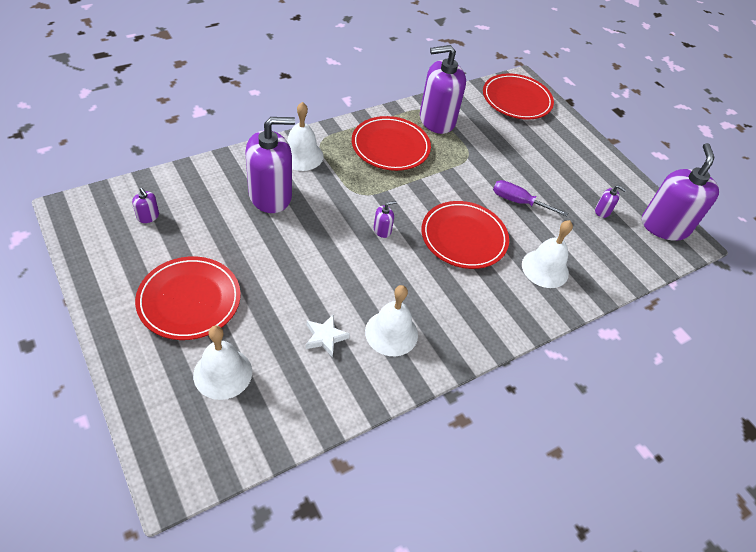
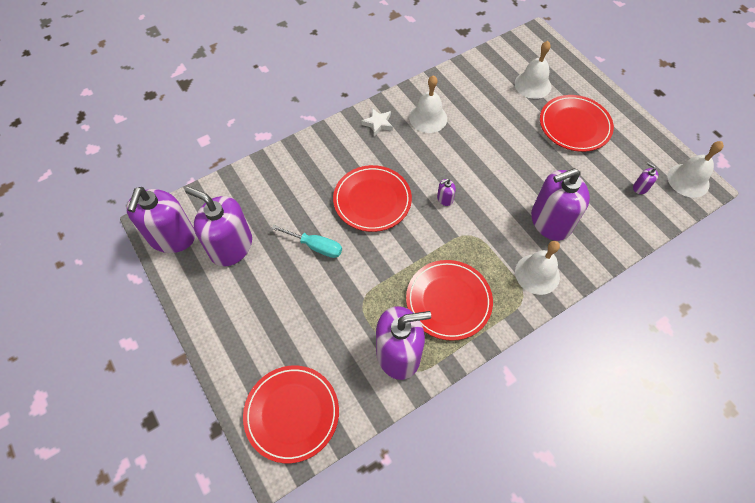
camera: 175 degrees left, 10 degrees up
(325, 337) = (473, 111): white star -> white star (378, 123)
(518, 202) = (315, 246): purple screwdriver -> turquoise screwdriver
(545, 268) = (303, 179): white bell -> white bell (688, 180)
(602, 211) = (231, 246): purple soap dispenser -> purple soap dispenser, size x2.48

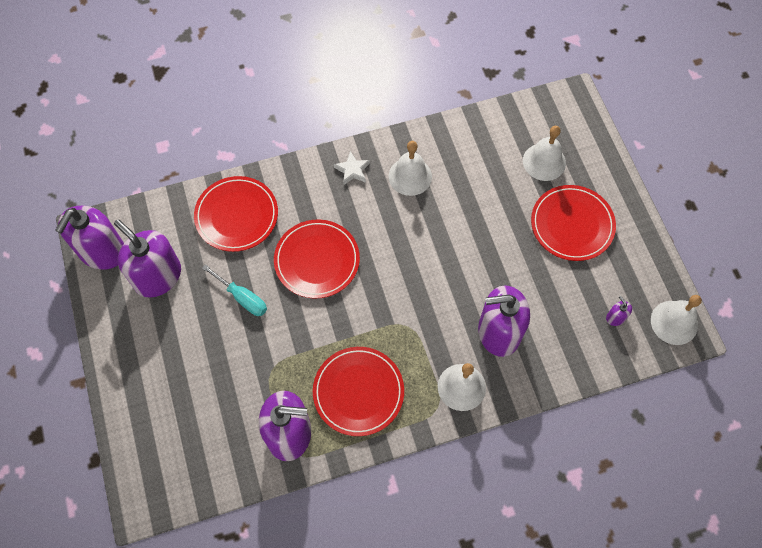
camera: 15 degrees right, 5 degrees up
(292, 414) = (169, 465): red plate -> red plate (237, 216)
(444, 199) = (394, 277): purple soap dispenser -> none

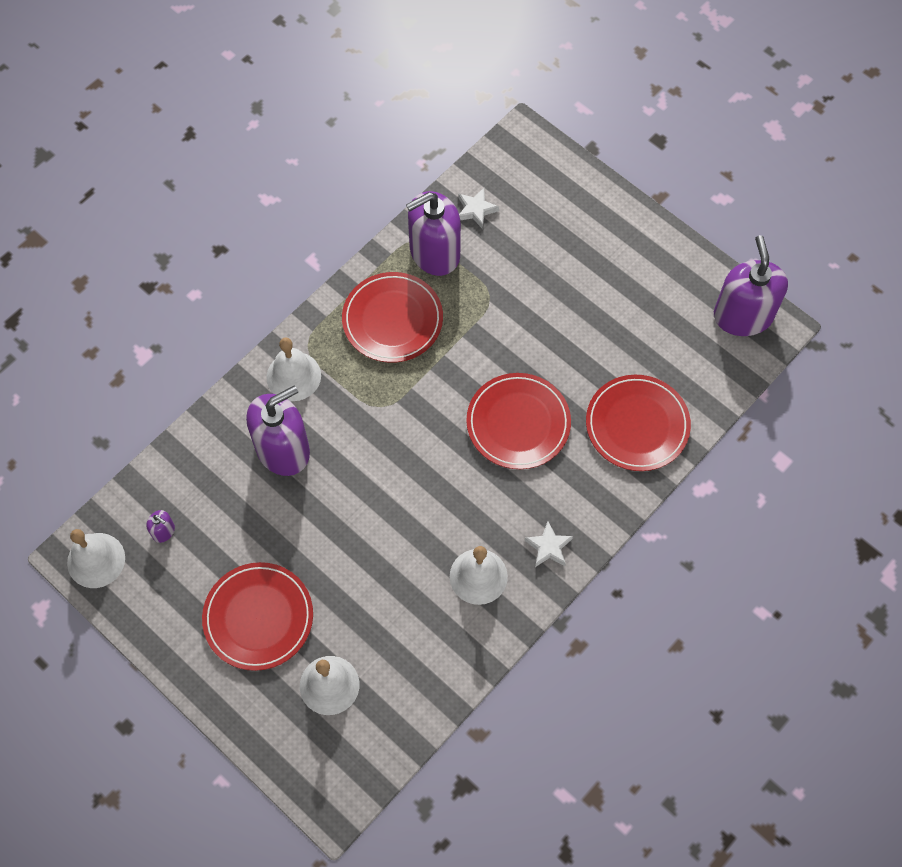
camera: 150 degrees right, 0 degrees up
(157, 276) = (667, 321): purple soap dispenser -> none
(230, 454) = (476, 210): none -> white star
(242, 298) = (567, 346): turquoise screwdriver -> none

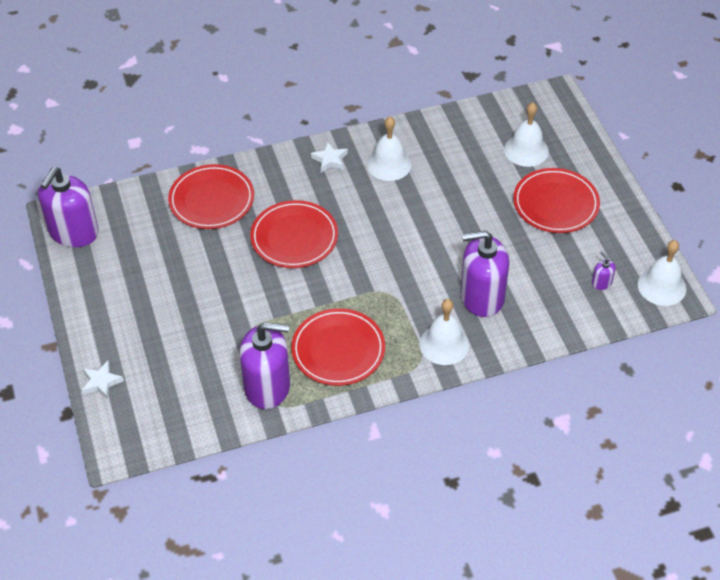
camera: 150 degrees left, 15 degrees down
(476, 210) = (207, 405): white star -> white star (101, 382)

